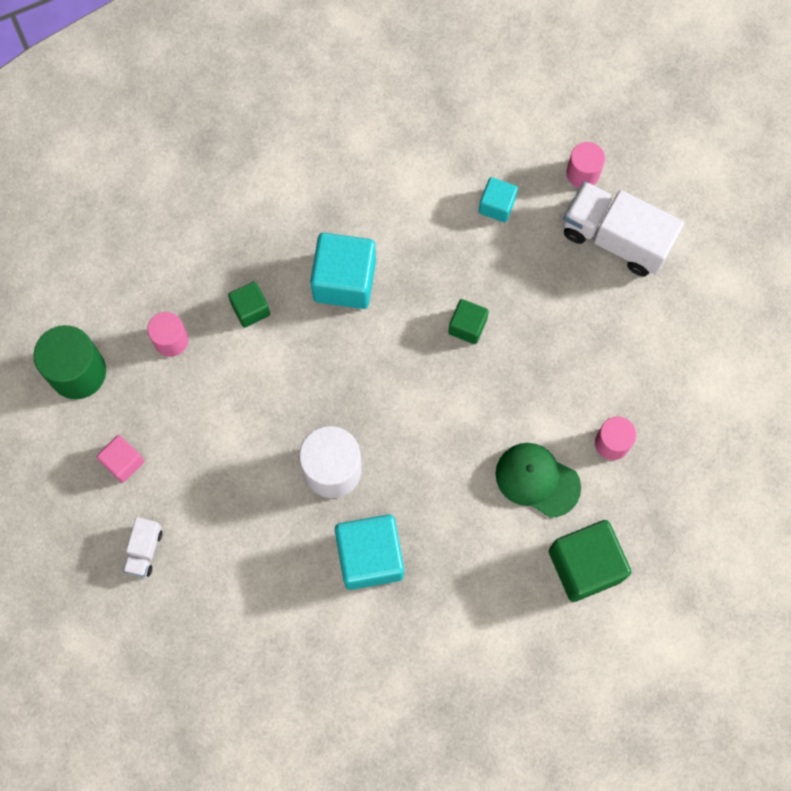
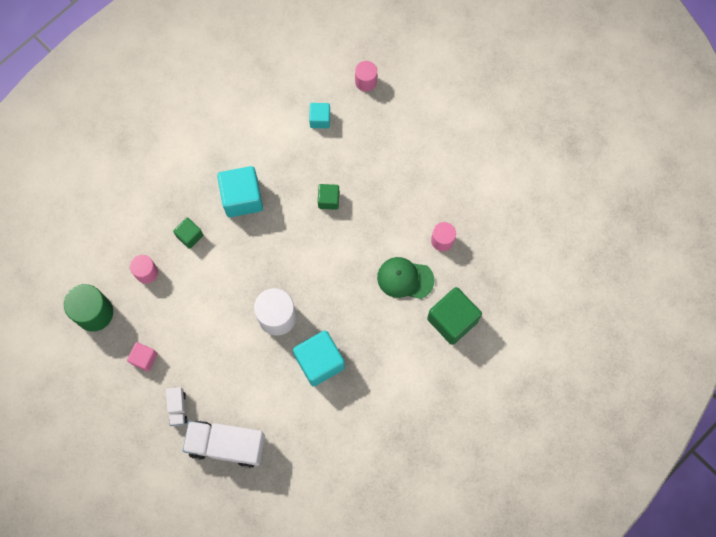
camera: 20 degrees left, 0 degrees up
(616, 238) = (400, 115): white truck -> white truck (226, 445)

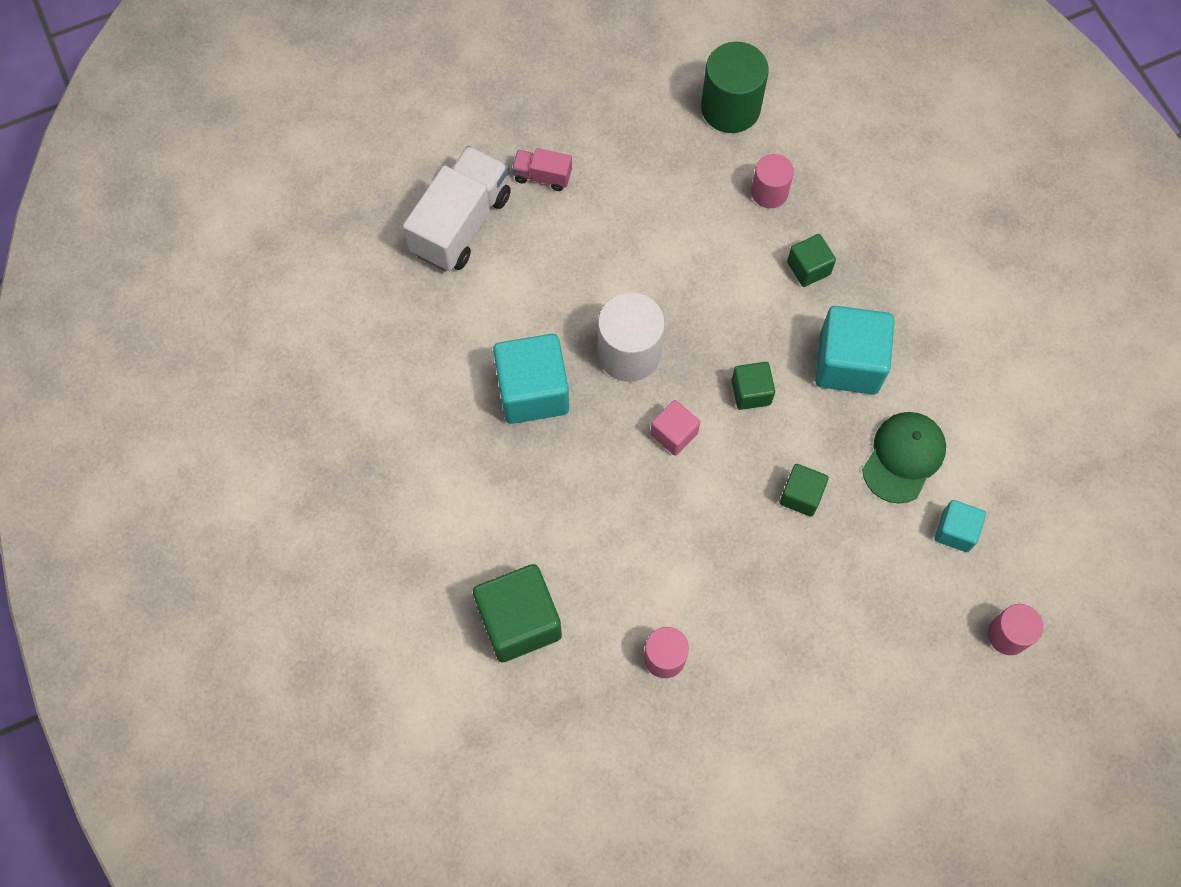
camera: 110 degrees right, 5 degrees down
(144, 358) = (635, 153): pink cube -> pink cube (674, 434)
(178, 408) = (542, 176): white truck -> pink truck
(278, 243) = (751, 392): none -> green cube
(405, 279) = (619, 570): green cap -> green cap (903, 457)

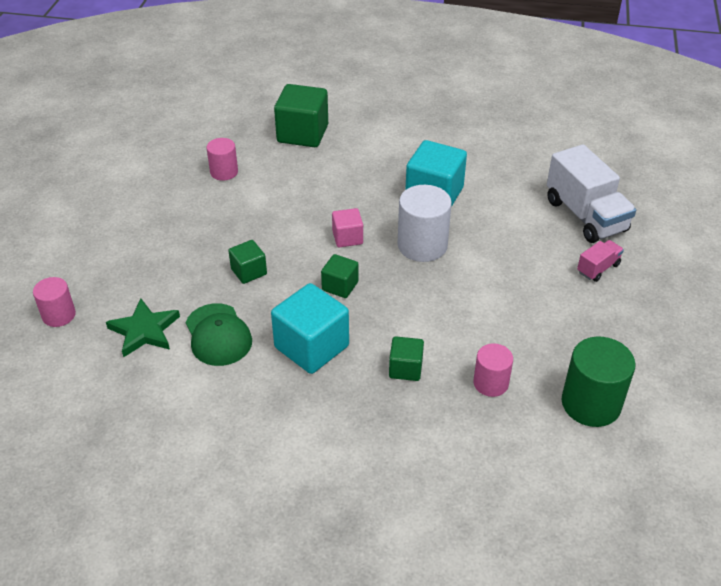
camera: 125 degrees right, 25 degrees down
(955, 531) = (144, 330): turquoise cube -> green star

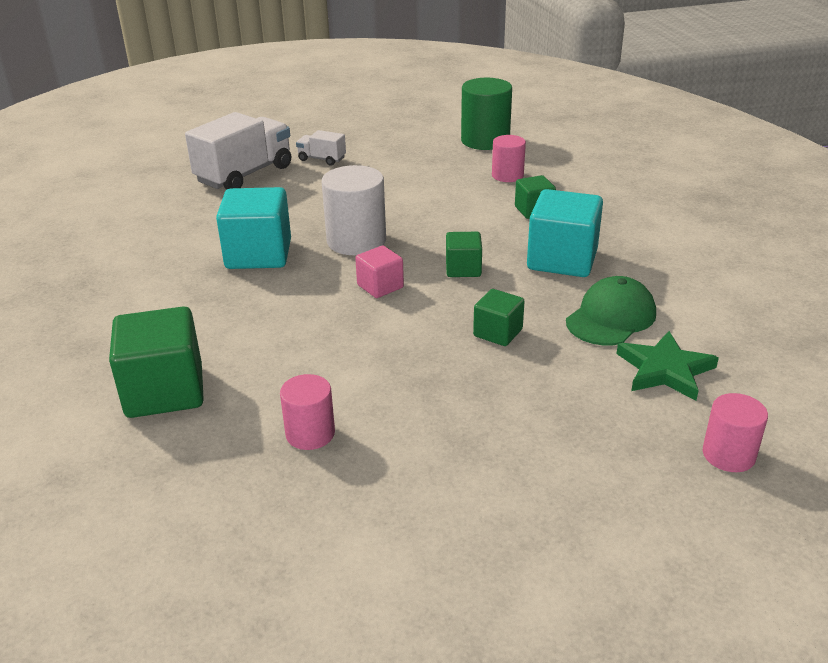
camera: 115 degrees left, 10 degrees down
(598, 268) = (322, 159): pink truck -> white truck

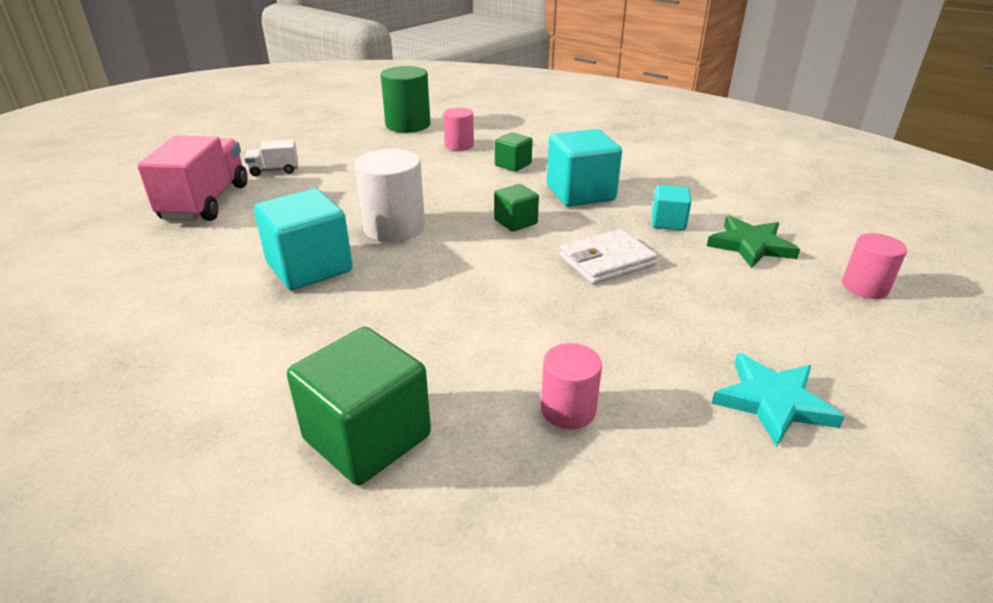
camera: 35 degrees left, 0 degrees up
(244, 174) = (206, 202): white truck -> pink truck
(380, 286) = (464, 257): pink cube -> none
(475, 502) = (772, 402): none -> turquoise star
(498, 333) = (607, 261): green cube -> white wallet
(611, 317) = (668, 222): green cap -> turquoise cube

